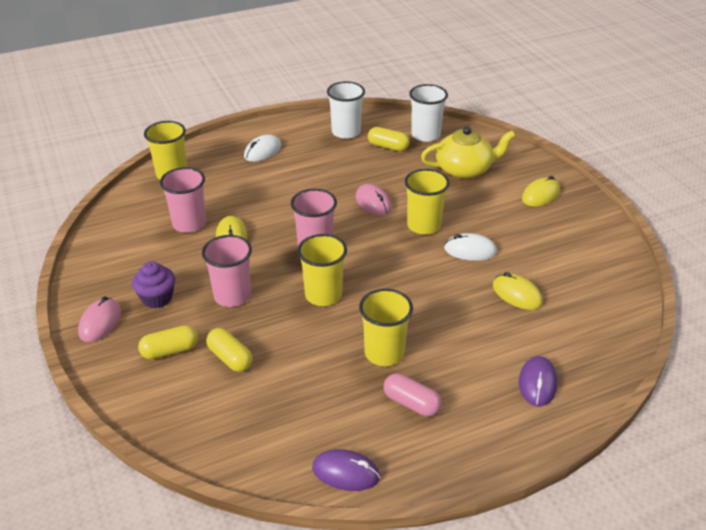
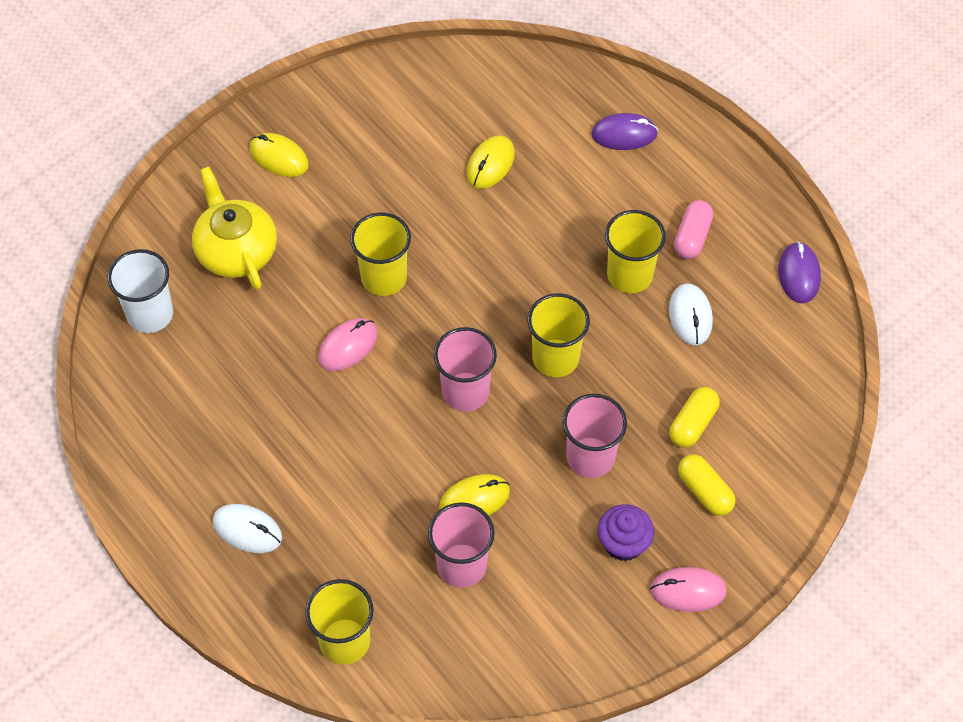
camera: 105 degrees left, 20 degrees up
(346, 132) = (164, 425): white cup -> none
(388, 147) = (196, 358): yellow capsule -> none
(470, 250) = (421, 220): white mouse -> white mouse (690, 316)

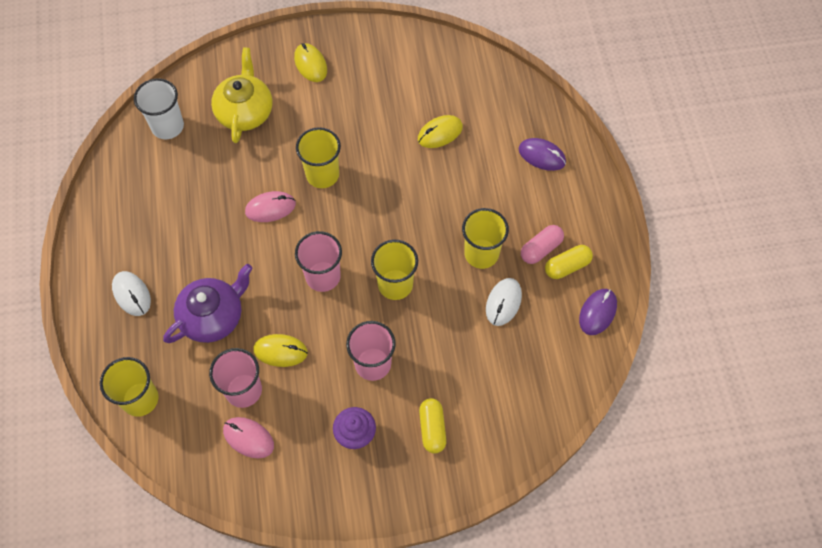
camera: 30 degrees right, 5 degrees up
(366, 503) = (213, 316): none -> purple teapot
(688, 591) = (375, 491): pink mouse -> pink mouse (248, 438)
(692, 424) = (455, 377): yellow capsule -> yellow capsule (567, 266)

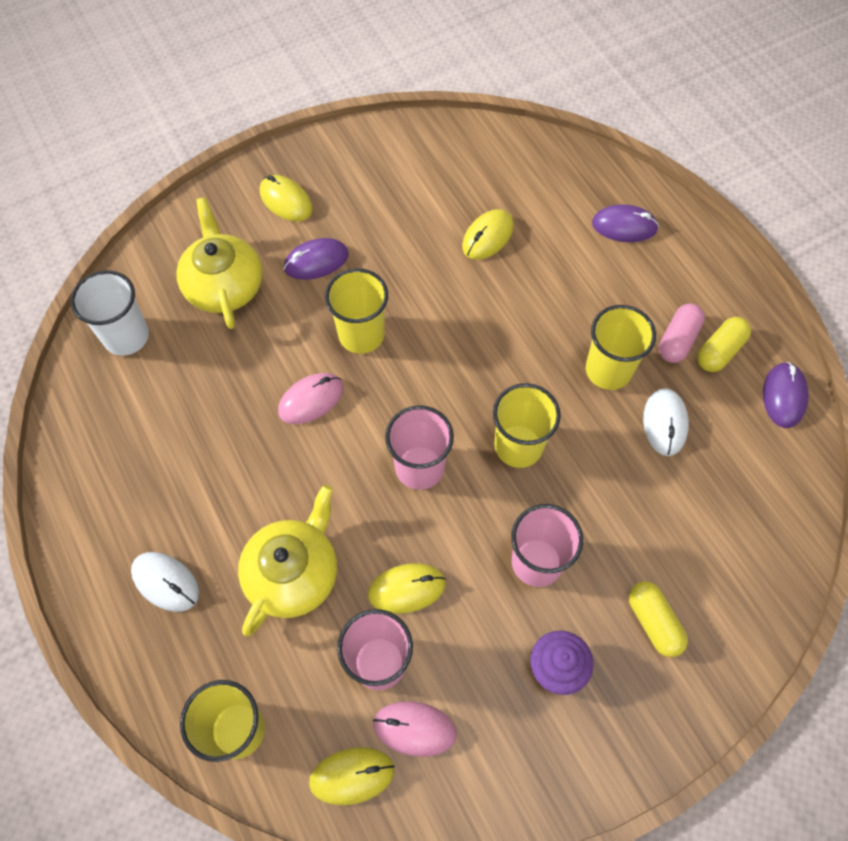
camera: 20 degrees left, 0 degrees up
(198, 451) = (352, 776): none -> yellow mouse
(213, 316) = (293, 573): purple teapot -> yellow teapot
(313, 114) = (316, 261): none -> purple mouse

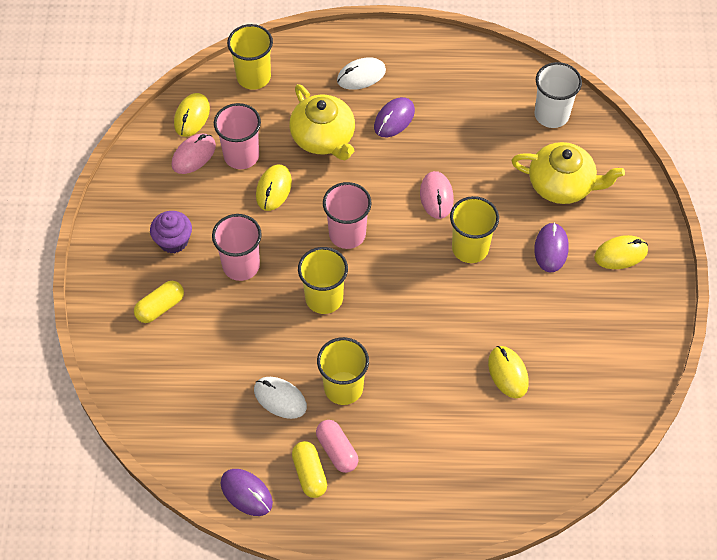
camera: 120 degrees right, 5 degrees down
(624, 226) = (460, 478): purple mouse -> purple mouse (394, 119)
(654, 622) = (160, 307): yellow capsule -> yellow capsule turned 45 degrees counterclockwise

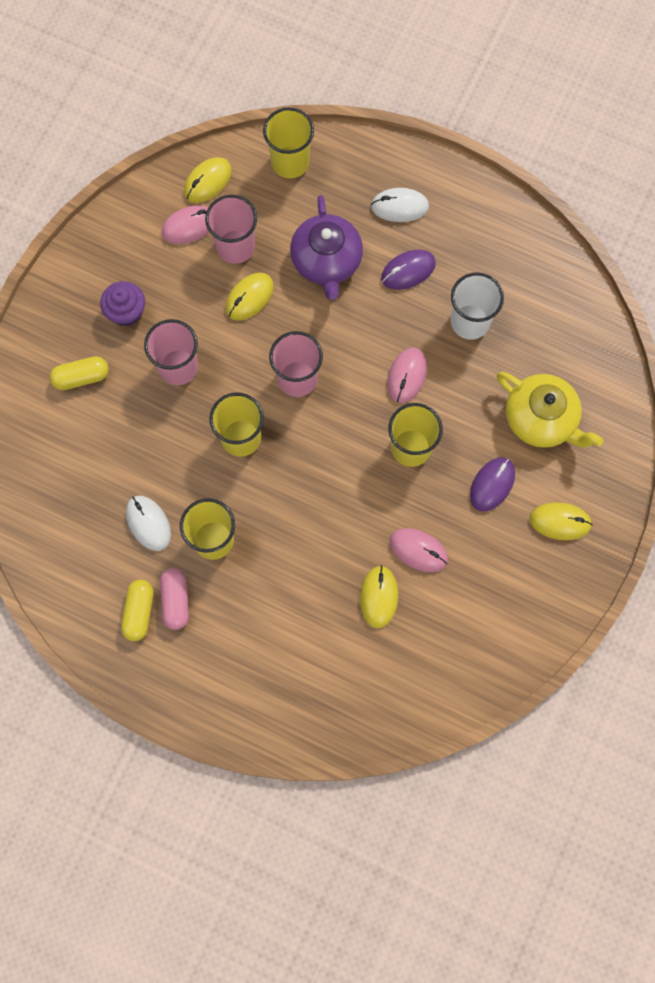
camera: 25 degrees right, 15 degrees up
(246, 493) = (72, 604): purple mouse -> none
(323, 138) = (326, 261): yellow teapot -> purple teapot
(520, 323) = (418, 550): none -> pink mouse
(551, 115) = (573, 335): white cup -> white cup (470, 322)

